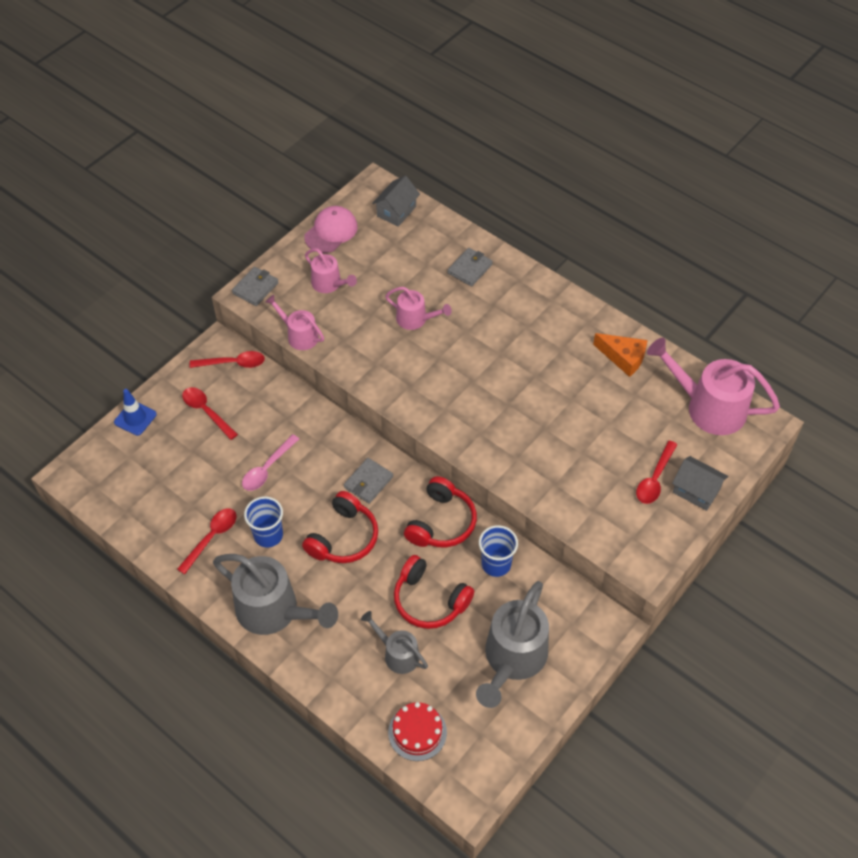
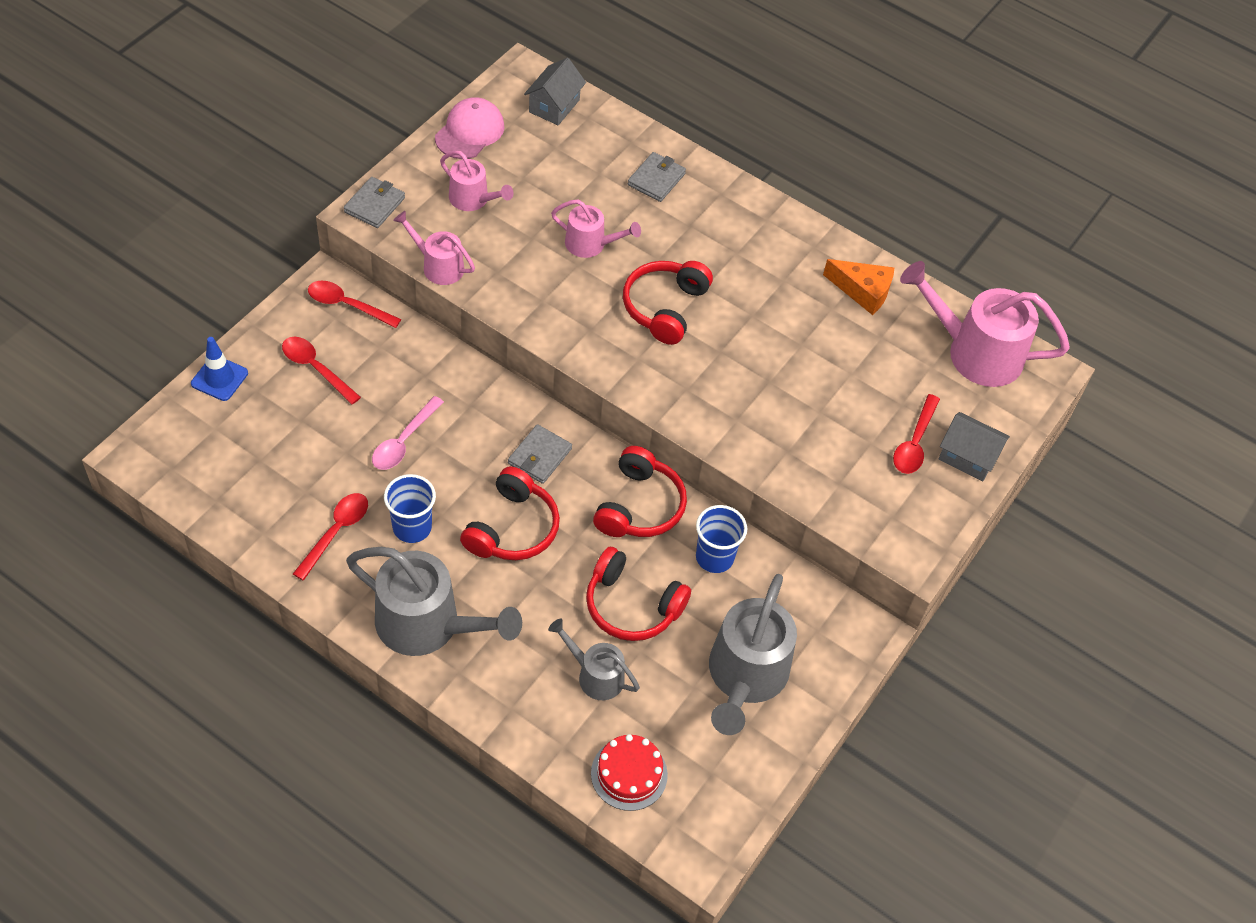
camera: 10 degrees left, 0 degrees up
(233, 363) = (347, 305): red spoon -> red spoon turned 150 degrees counterclockwise
(468, 369) = (665, 307): none -> red headphones

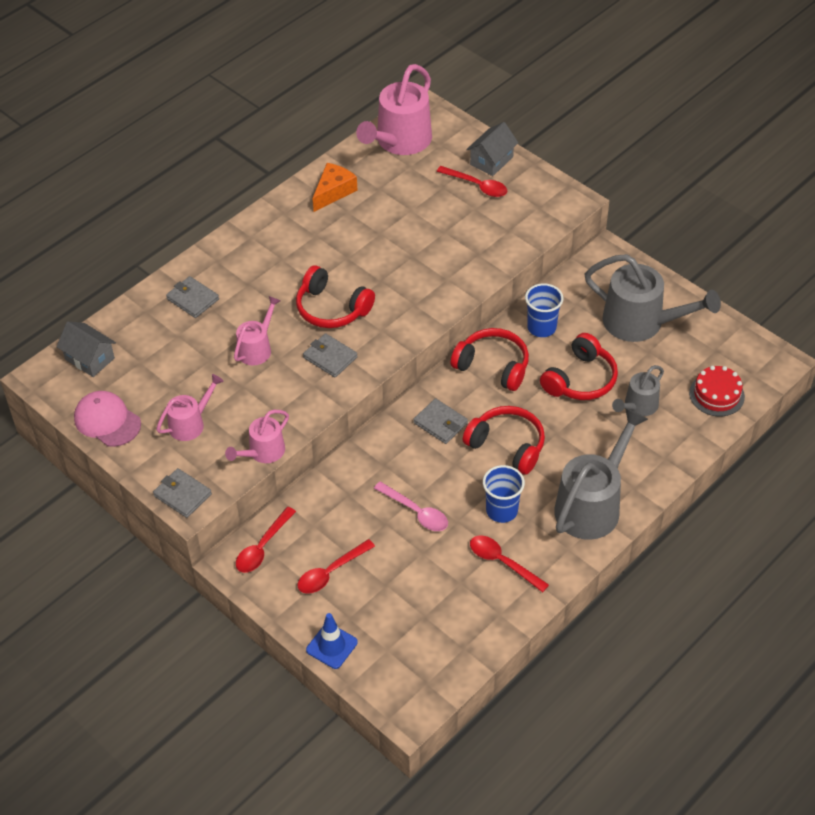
camera: 75 degrees left, 5 degrees down
(586, 313) = (330, 357): none -> grey wallet

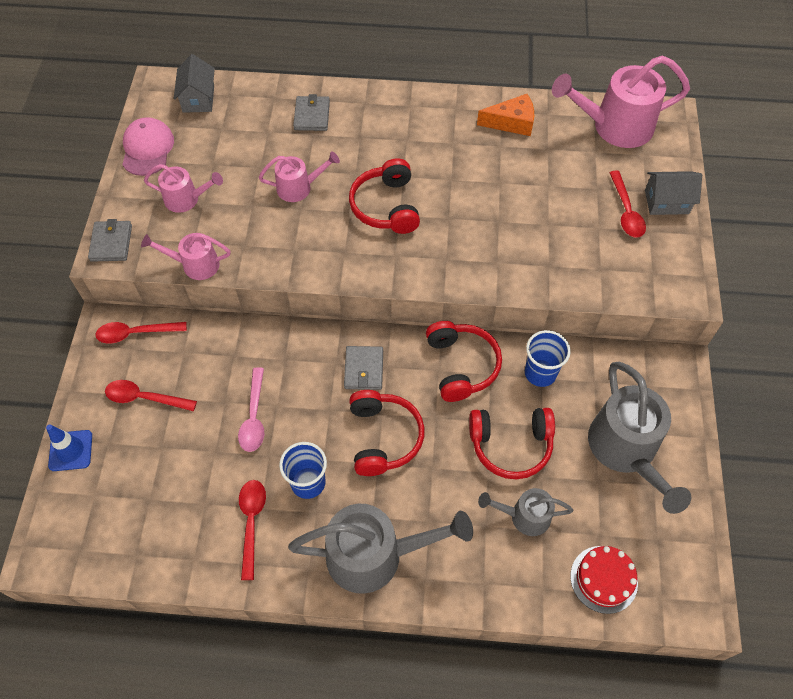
camera: 50 degrees right, 10 degrees up
(330, 357) = (333, 241): grey wallet -> none

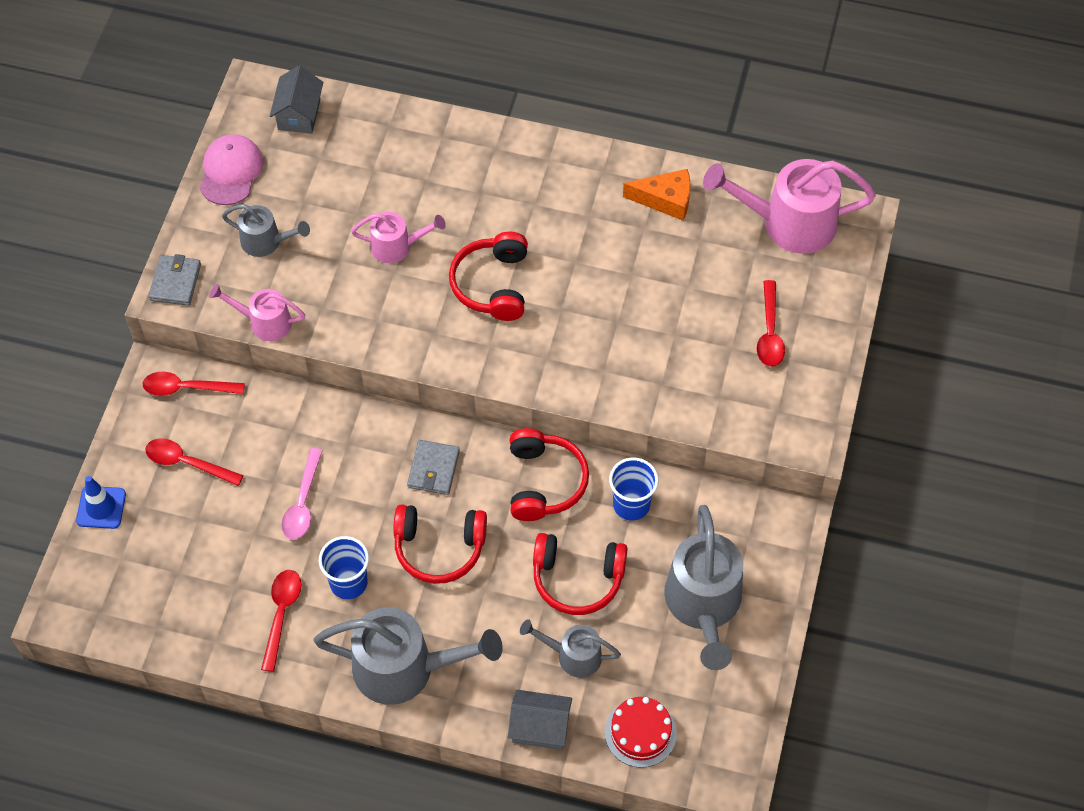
camera: 10 degrees right, 0 degrees up
(187, 199) = (266, 241): pink watering can -> grey watering can
(312, 115) = (429, 156): grey wallet -> none
(383, 437) = (439, 548): red headphones -> red headphones turned 90 degrees clockwise
(666, 202) = (821, 328): grey house -> grey house (540, 727)

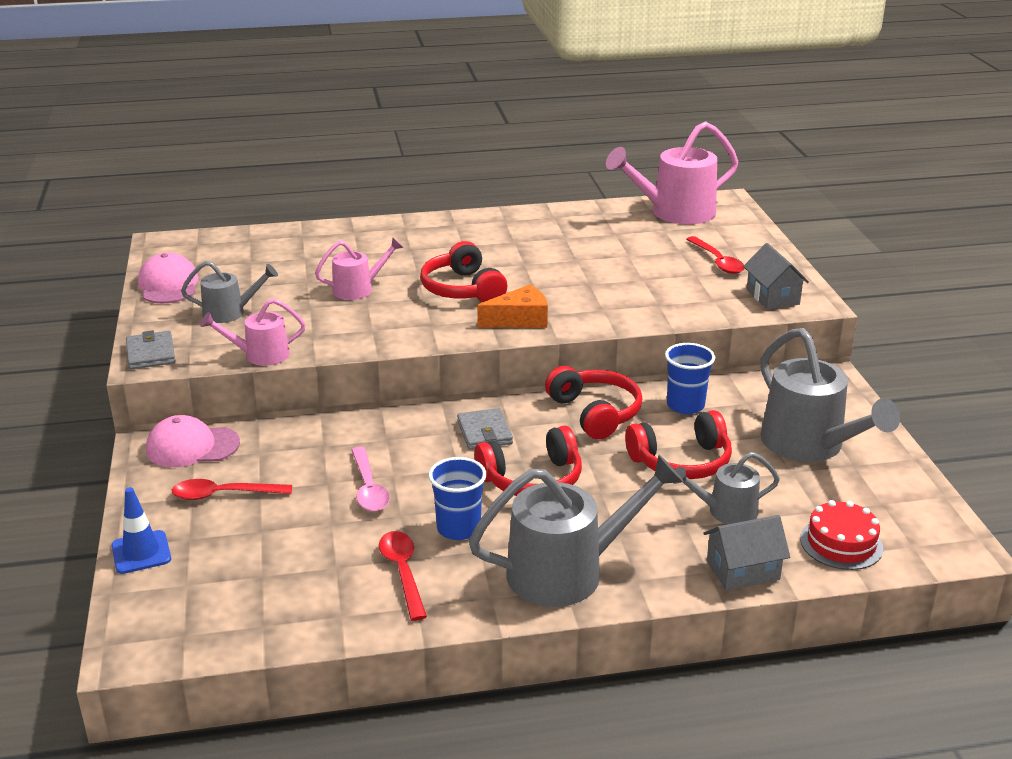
camera: 25 degrees left, 30 degrees down
(186, 388) = (192, 447): red spoon -> pink cap
(299, 114) = (215, 246): grey house -> grey house (772, 297)
(665, 200) = (568, 222): orange cheese -> orange cheese (520, 320)

